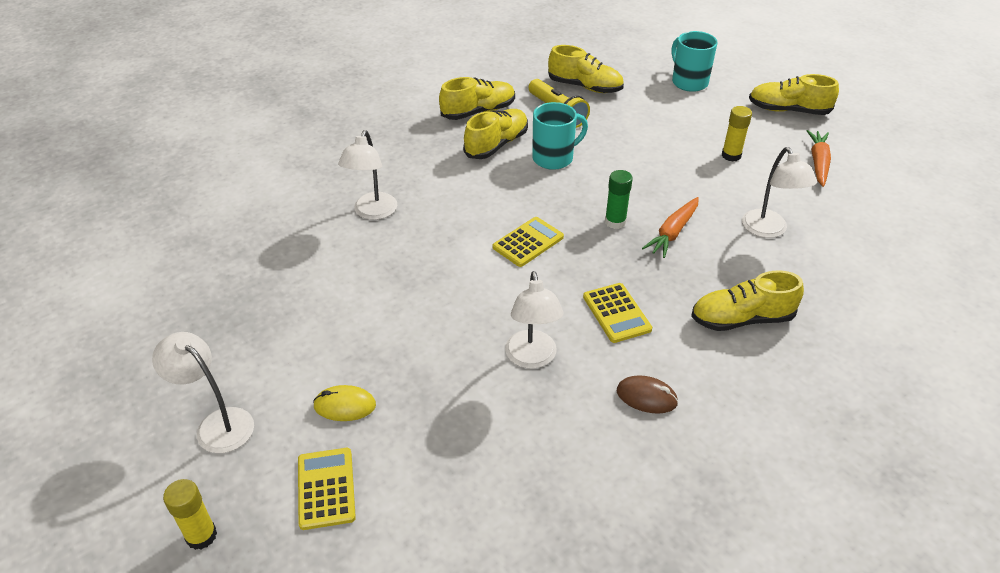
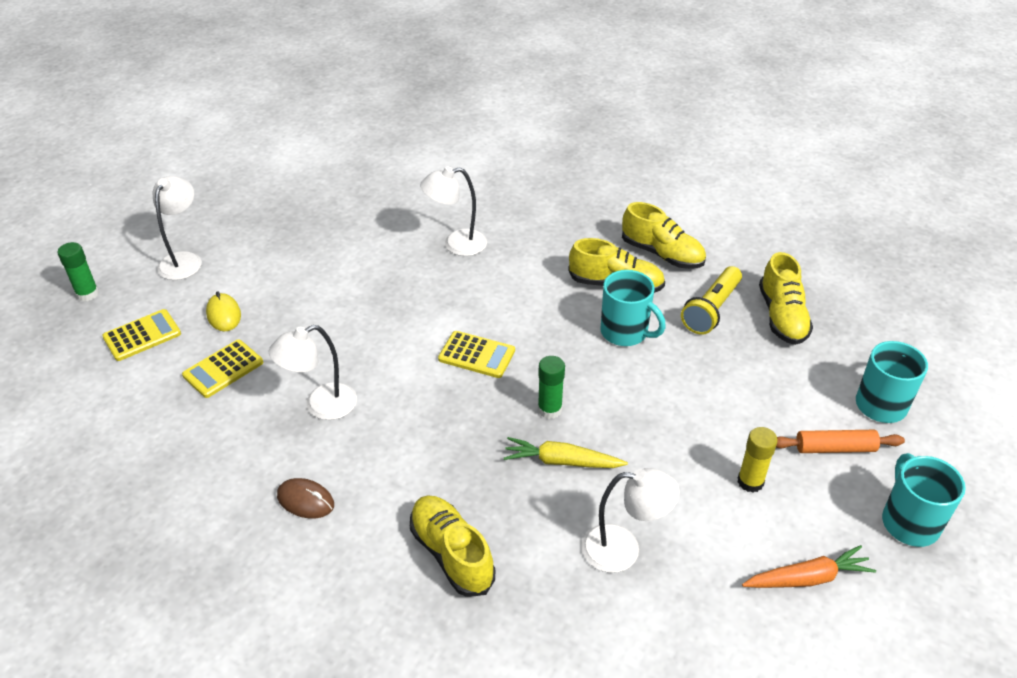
camera: 65 degrees right, 0 degrees up
(201, 536) = (87, 294): yellow glue stick -> green glue stick
(616, 313) = (409, 448): yellow calculator -> yellow calculator (223, 369)
(646, 397) = (306, 500): brown mouse -> brown mouse turned 60 degrees counterclockwise
(672, 233) = (562, 461): orange carrot -> yellow carrot
(717, 113) = (835, 448): none -> orange rolling pin
(768, 230) = (623, 549): white lamp -> white lamp turned 135 degrees counterclockwise
(788, 110) = (909, 522): yellow shoe -> turquoise mug

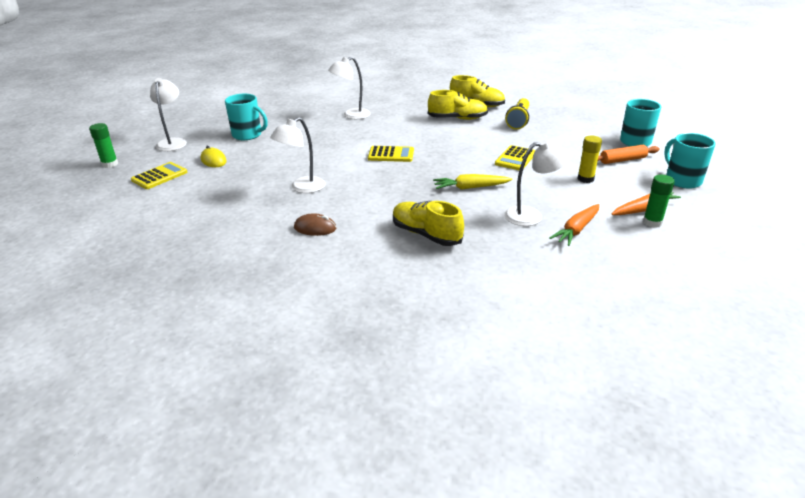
camera: 15 degrees left, 10 degrees down
(223, 369) = (225, 182): yellow calculator -> yellow calculator (515, 158)
(549, 409) = (449, 169): green glue stick -> green glue stick (652, 222)
(625, 332) = (475, 135): turquoise mug -> turquoise mug (248, 135)
(677, 599) = (576, 230): none -> orange carrot
(782, 316) = (559, 118): yellow shoe -> none

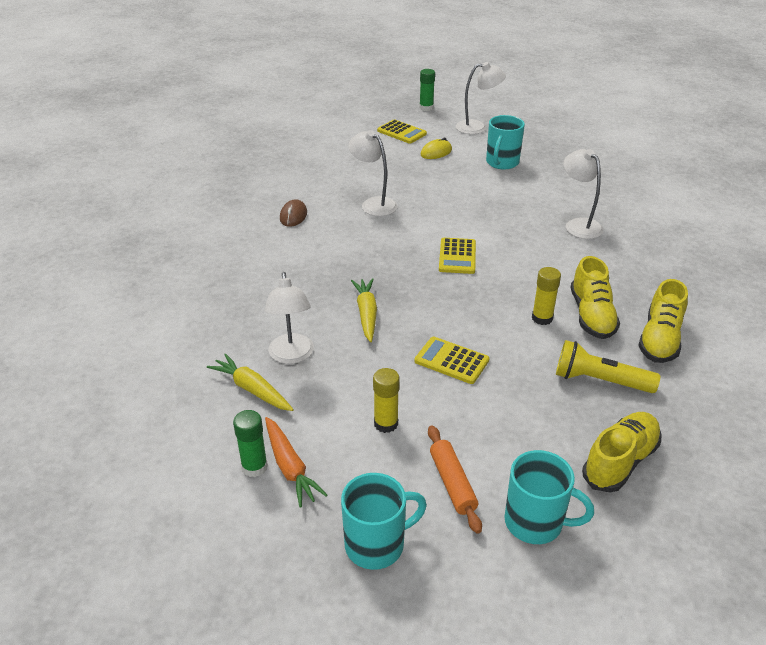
camera: 90 degrees right, 5 degrees up
(426, 234) = (267, 278): yellow shoe -> yellow shoe (620, 461)
(463, 131) = (542, 318): none -> yellow glue stick
(576, 230) = (252, 389): orange carrot -> yellow carrot

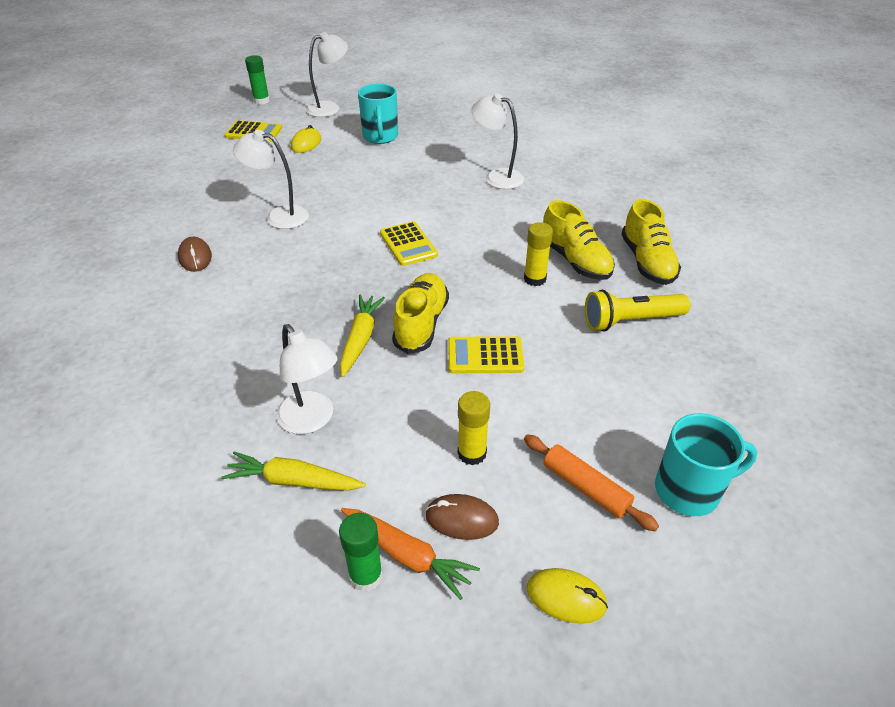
camera: 30 degrees left, 5 degrees up
(344, 462) = (461, 519): none -> brown mouse
(366, 314) = (360, 339): yellow carrot -> yellow carrot turned 45 degrees clockwise
(376, 544) = (566, 597): turquoise mug -> yellow mouse
(620, 461) = (707, 392): yellow shoe -> yellow shoe (421, 324)

